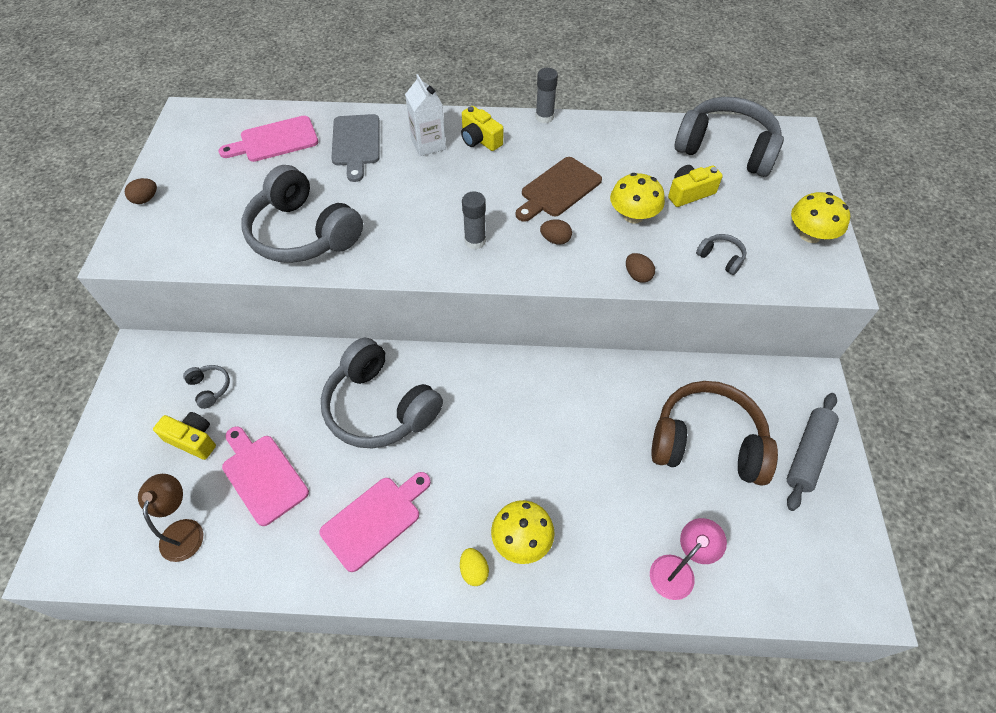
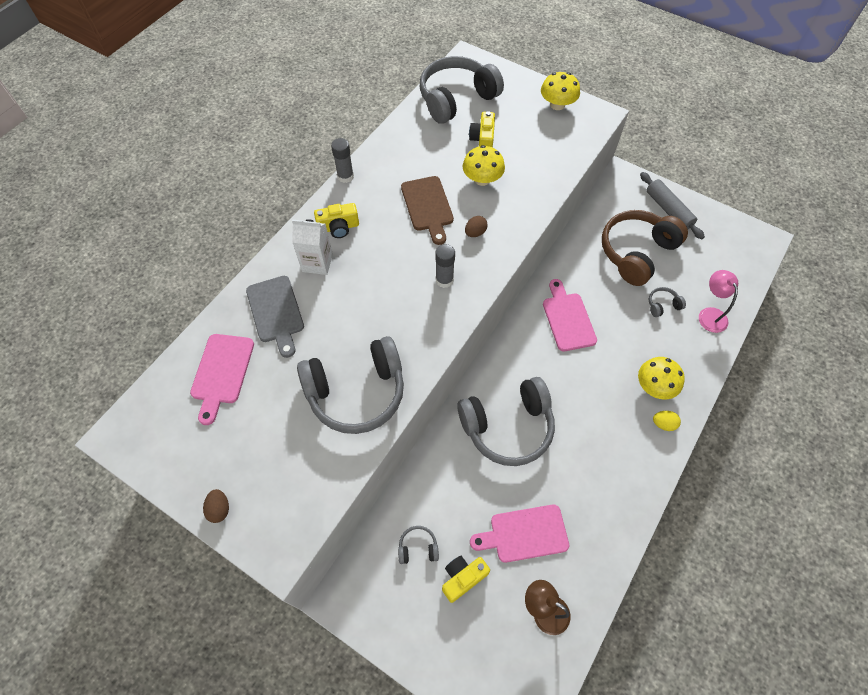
camera: 60 degrees left, 5 degrees up
(356, 143) = (276, 312): grey cutting board -> grey cutting board turned 45 degrees clockwise
(375, 520) = (599, 469): pink cutting board -> pink cutting board (568, 319)
(637, 275) = (536, 205): brown egg -> none
(721, 258) = (548, 156): grey headphones -> grey headphones (663, 305)

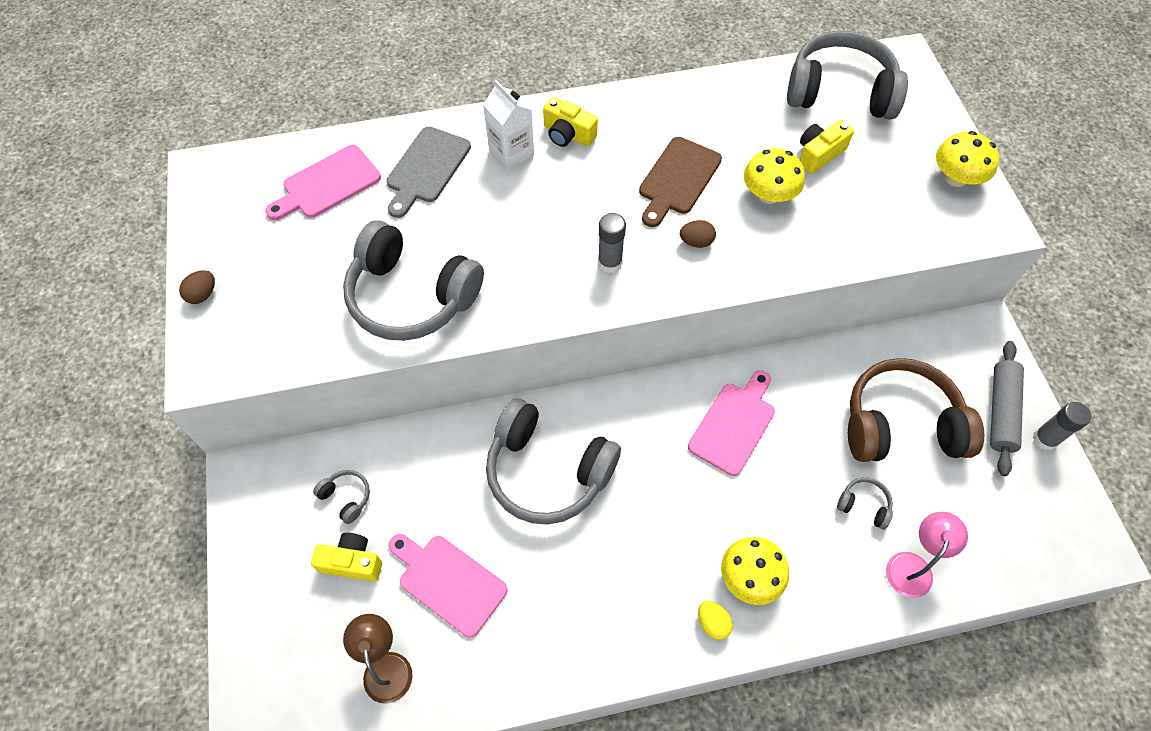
camera: 45 degrees right, 0 degrees up
(345, 176) = (630, 91): grey glue stick -> grey glue stick (1044, 439)

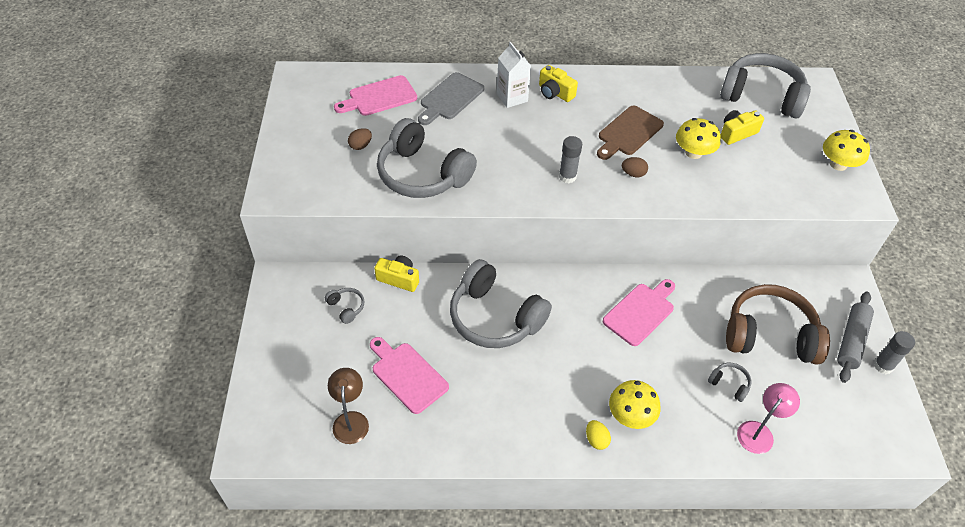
camera: 10 degrees right, 10 degrees down
(203, 294) = (281, 149): brown egg -> brown egg (360, 146)
(352, 562) = (341, 349): yellow camera -> yellow camera (399, 279)

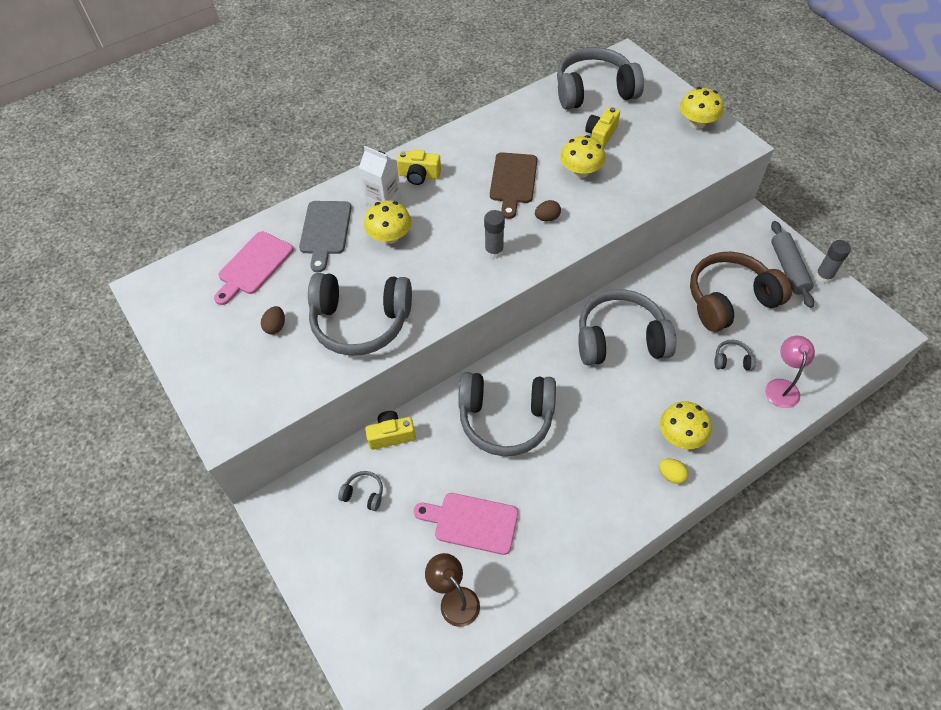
camera: 30 degrees left, 5 degrees up
(494, 125) = (390, 236): none -> yellow mushroom
(640, 312) = (620, 339): pink cutting board -> grey headphones

